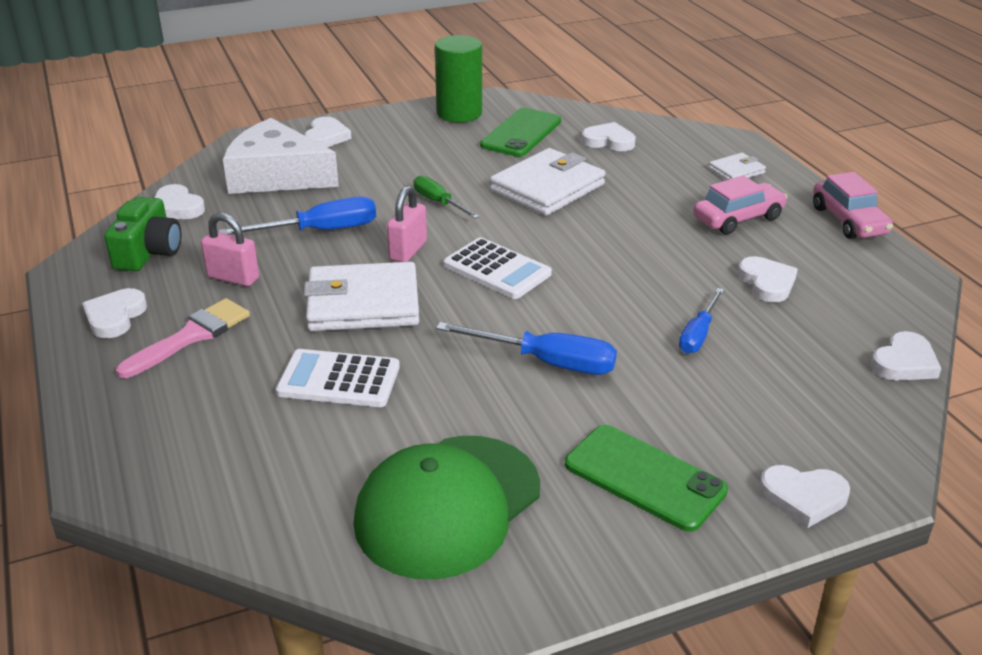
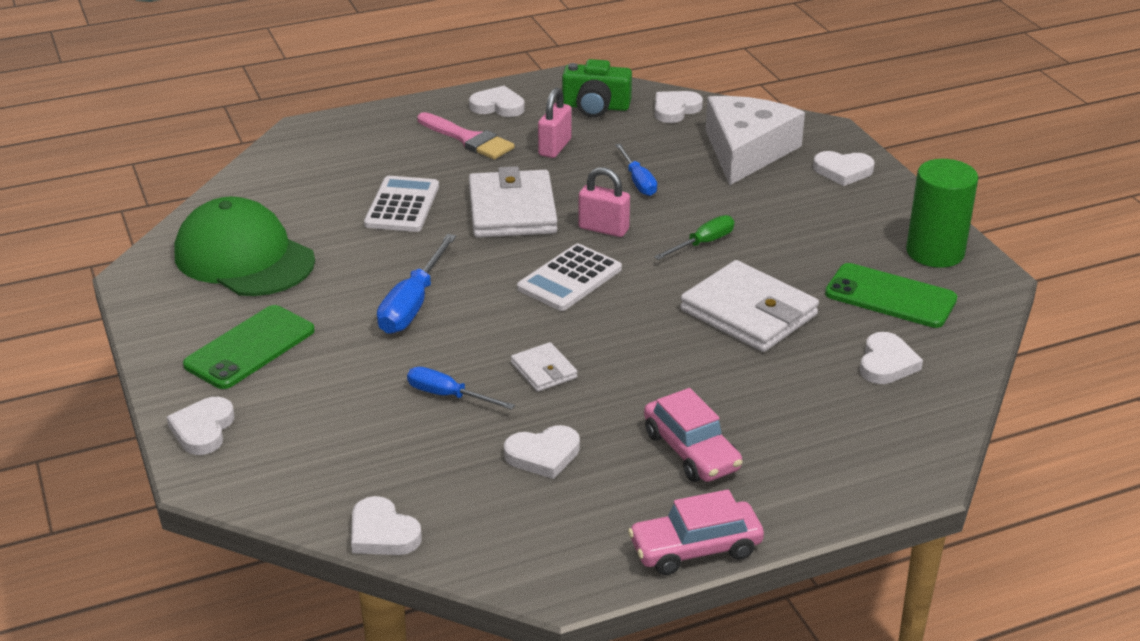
camera: 90 degrees right, 0 degrees up
(320, 231) = (638, 181): blue screwdriver -> blue screwdriver, size x0.64
(736, 171) = (823, 465): white wallet -> white wallet (544, 370)

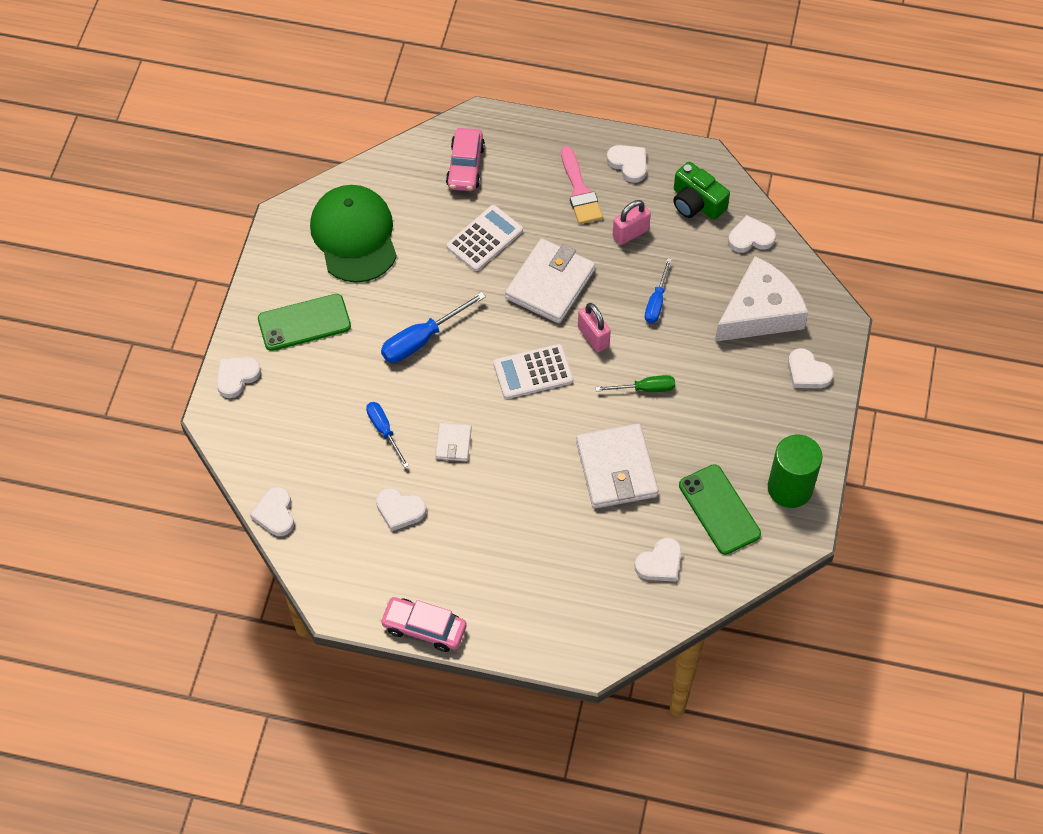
camera: 35 degrees right, 25 degrees up
(691, 451) = (482, 558): pink car -> pink car (465, 166)

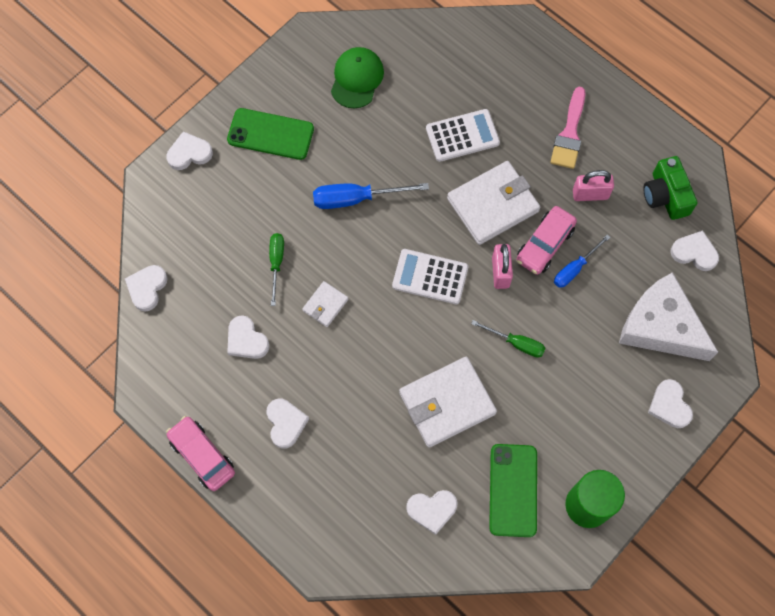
camera: 30 degrees right, 10 degrees up
(354, 236) = (357, 79): green cap -> green cap, size x0.64
(384, 431) = (276, 263): blue screwdriver -> green screwdriver
(465, 166) = (486, 63): pink car -> pink car (545, 244)
(616, 469) = (447, 403): white wallet -> white wallet turned 45 degrees clockwise
(628, 164) = (627, 130): white heart -> white heart (285, 423)
(760, 312) = (660, 326): white cheese -> white cheese turned 135 degrees counterclockwise

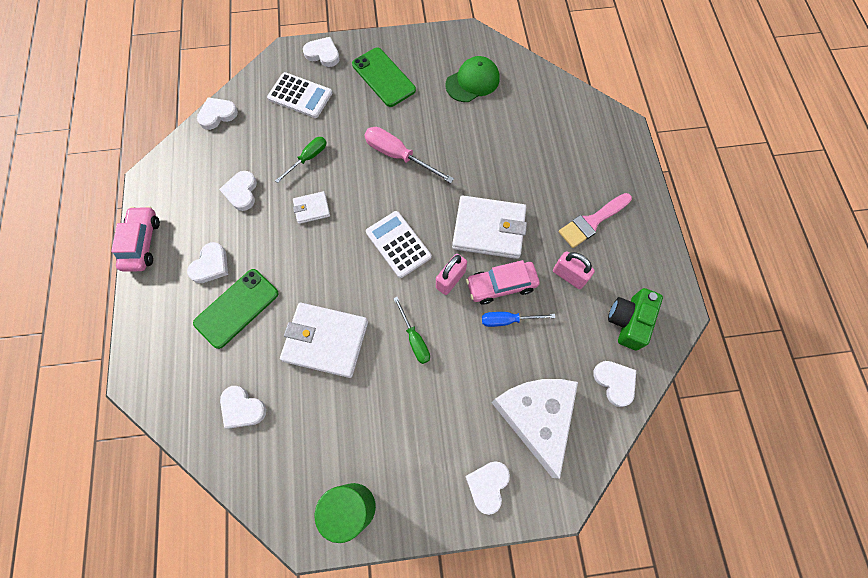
camera: 40 degrees right, 0 degrees up
(356, 199) = (398, 156): blue screwdriver -> pink screwdriver
(462, 136) = (510, 167): white calculator -> white calculator (300, 96)
(513, 490) = (310, 445): green phone -> green phone (236, 308)

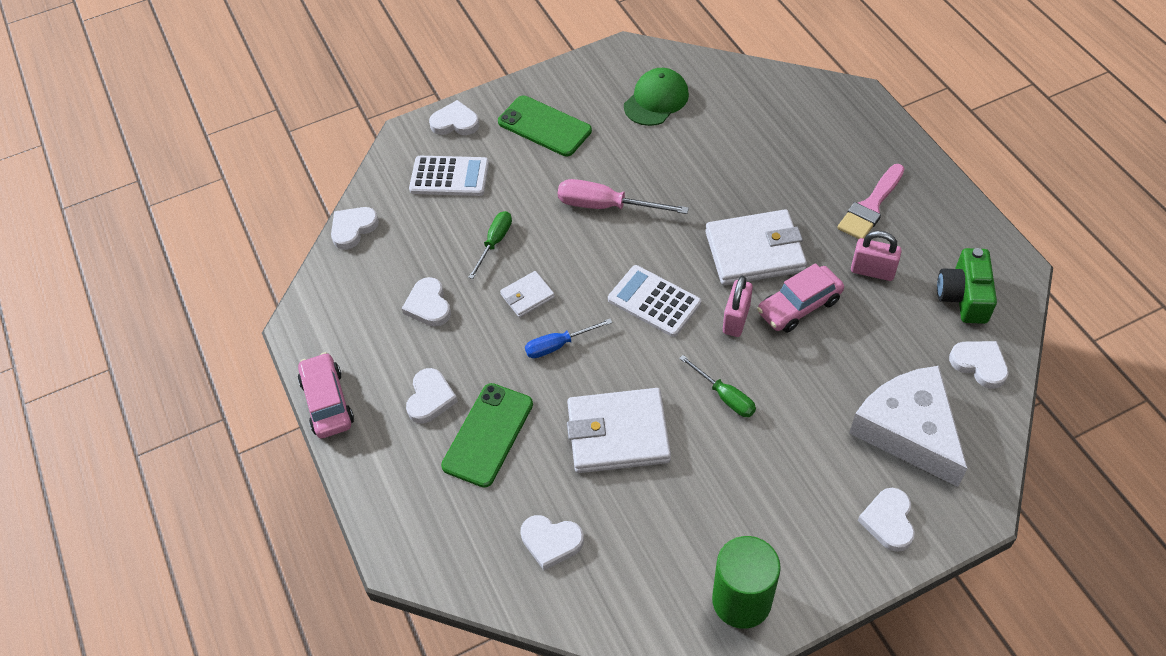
camera: 15 degrees left, 15 degrees down
(508, 320) = (825, 340): blue screwdriver -> blue screwdriver (558, 345)

